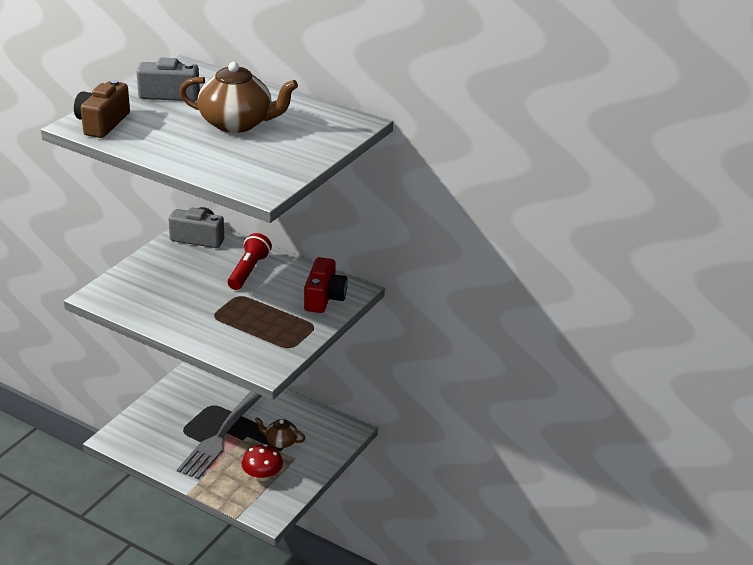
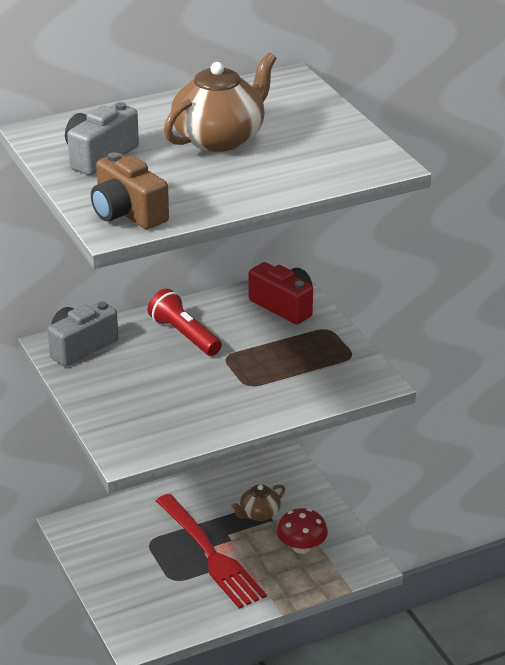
camera: 55 degrees left, 0 degrees up
(221, 436) = (210, 554): grey fork -> red fork

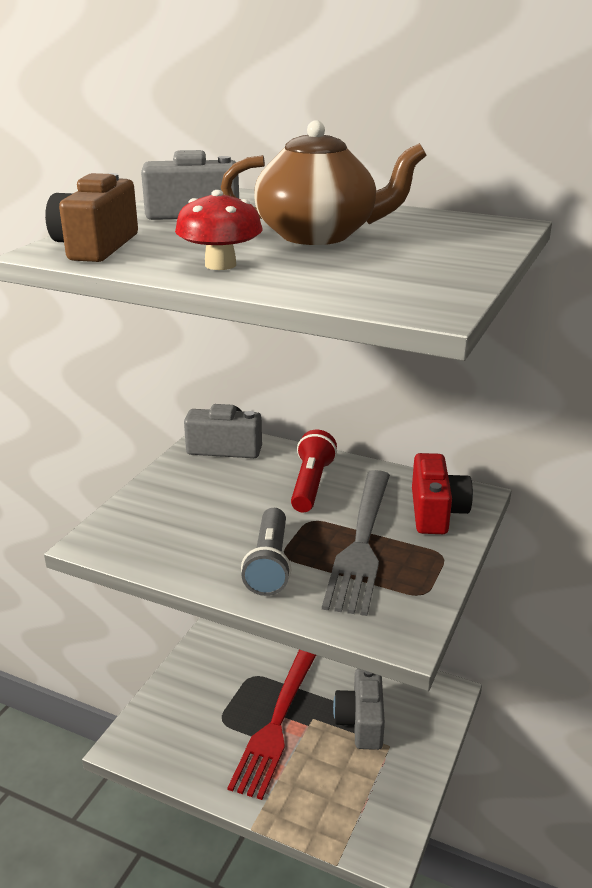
camera: 50 degrees right, 5 degrees down
(250, 395) = (269, 564): none -> grey flashlight
(259, 514) = (361, 721): brown teapot -> grey camera
(276, 350) = (362, 543): none -> grey fork
(301, 547) = (353, 781): red mushroom -> red mushroom (220, 265)

